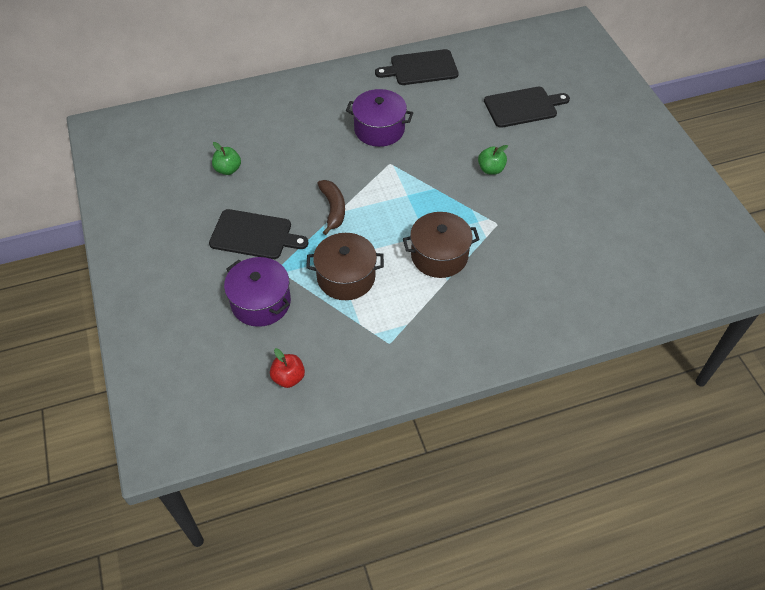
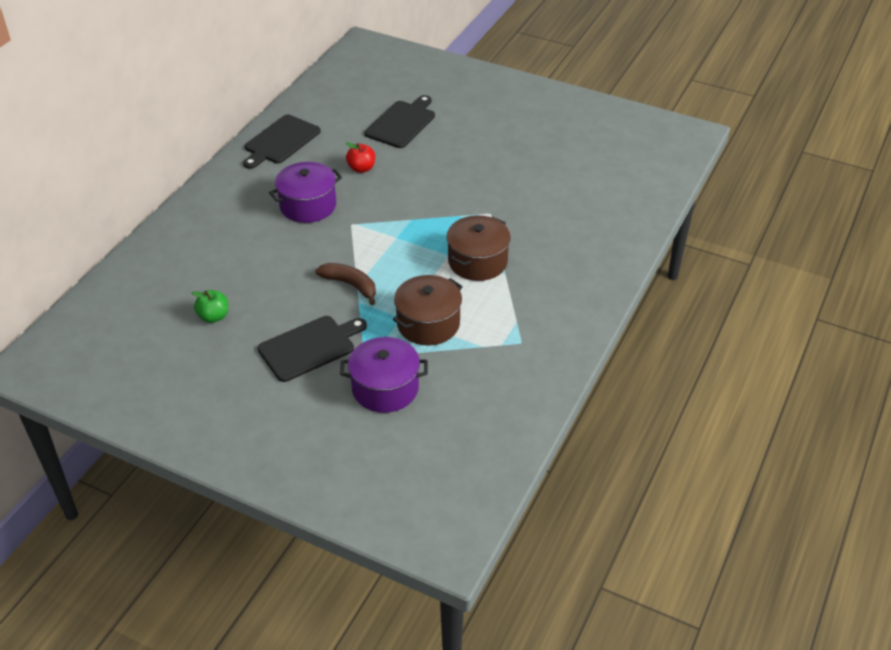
camera: 45 degrees left, 10 degrees down
(288, 377) = (480, 420): red apple -> red apple (361, 168)
(491, 169) = (436, 180): green apple -> none

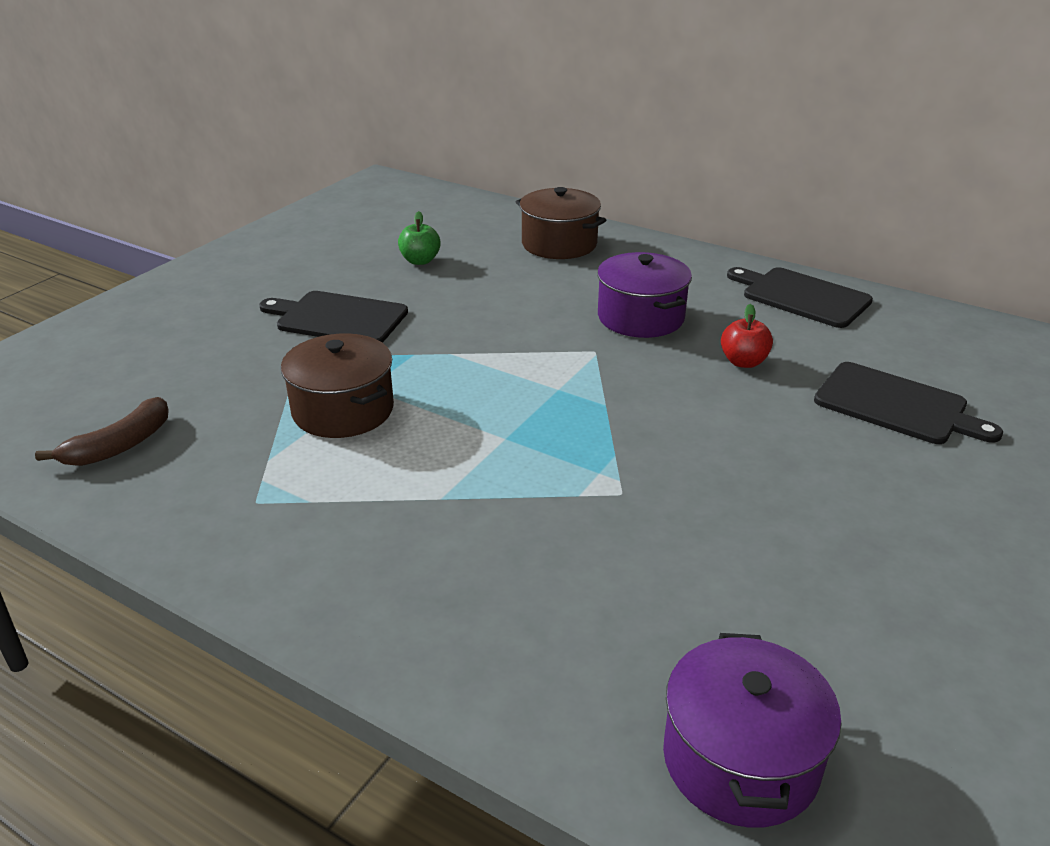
camera: 95 degrees right, 10 degrees down
(309, 347) = (338, 318): black cutting board -> black cutting board turned 135 degrees clockwise
(350, 285) = (452, 348): brown banana -> brown banana (119, 446)
(385, 388) = (230, 370): purple pot -> purple pot (740, 759)
(477, 261) = (480, 468): brown pot -> brown pot (559, 244)

